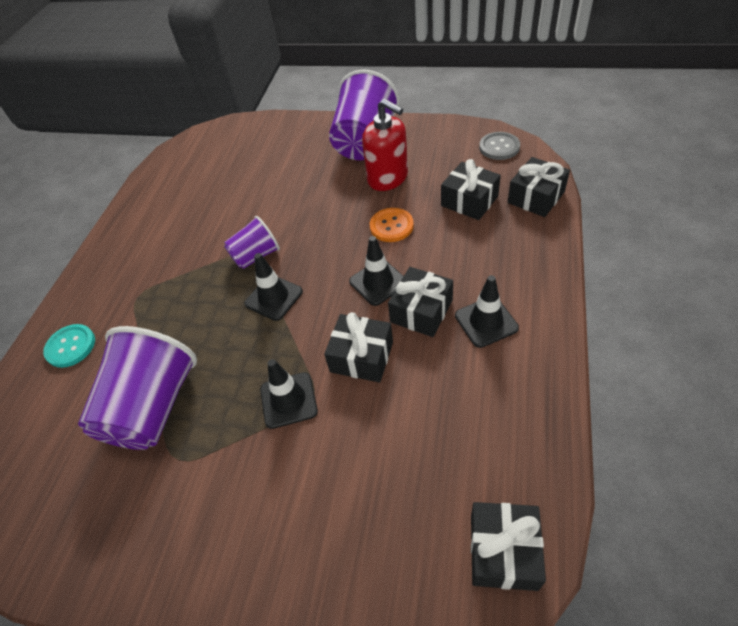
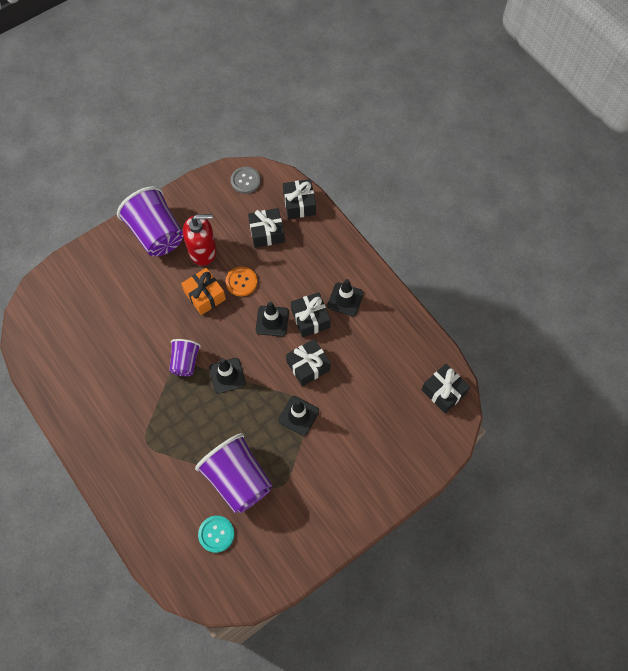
camera: 55 degrees left, 15 degrees up
(71, 346) = (147, 499): turquoise button -> turquoise button (216, 534)
(343, 214) = (205, 295): none -> orange gift

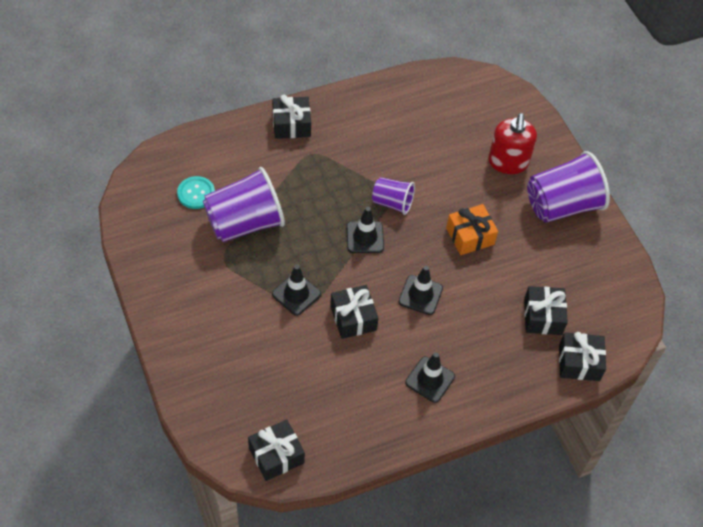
camera: 100 degrees right, 10 degrees down
(203, 251) = (530, 246): red soap dispenser -> red soap dispenser (508, 162)
(241, 282) = (479, 275): orange button -> none
(245, 181) = (624, 310): grey button -> none
(310, 319) = (413, 335): black gift -> black gift (291, 125)

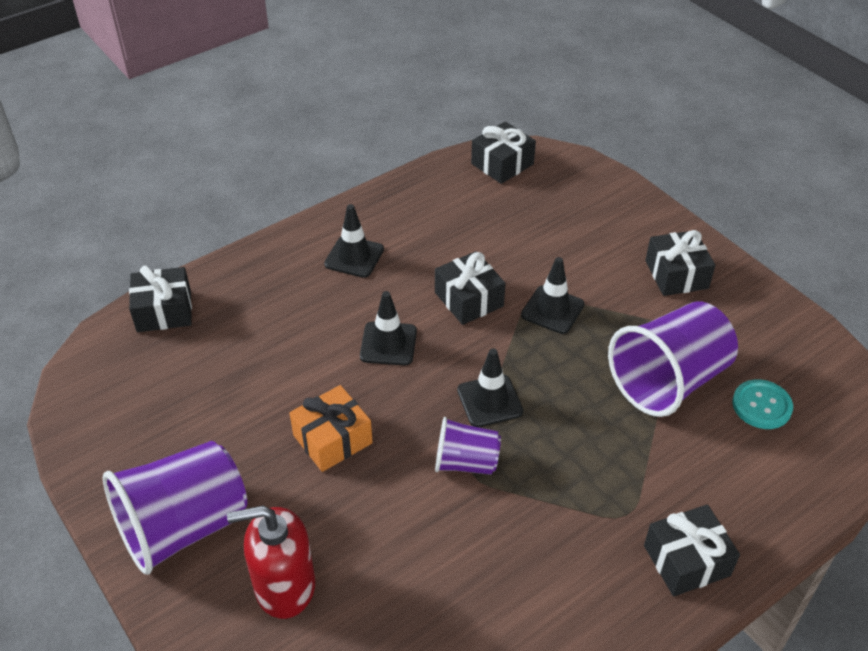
camera: 170 degrees right, 10 degrees down
(508, 162) = (284, 586): red soap dispenser -> red soap dispenser turned 90 degrees counterclockwise
(543, 316) = (214, 353): black gift -> black gift (676, 274)

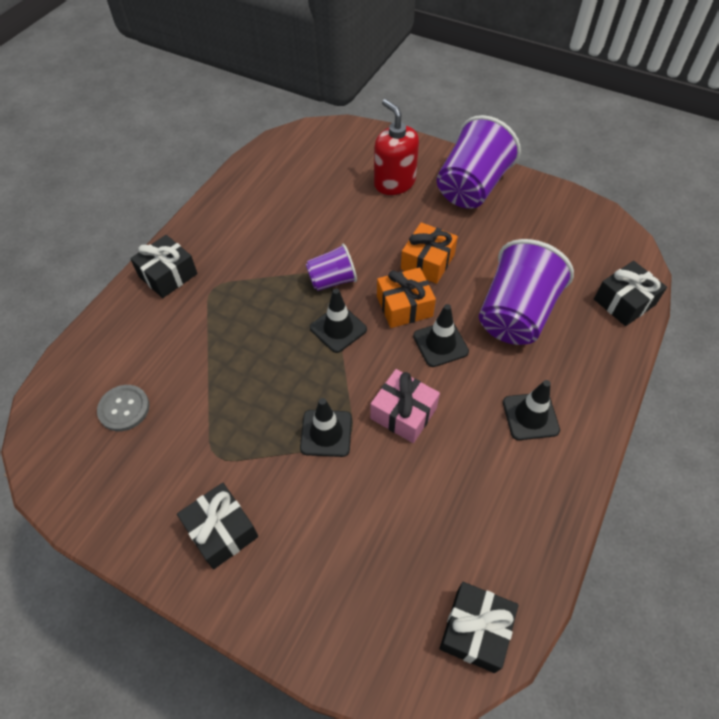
camera: 155 degrees right, 10 degrees up
(284, 586) = (394, 183): red soap dispenser -> red soap dispenser turned 90 degrees counterclockwise
(399, 397) = (404, 306): none -> orange gift
(469, 299) = (403, 413): black gift -> pink gift
(668, 381) = (205, 401): purple cup -> purple cup (515, 314)
(761, 405) = (124, 409): turquoise button -> grey button

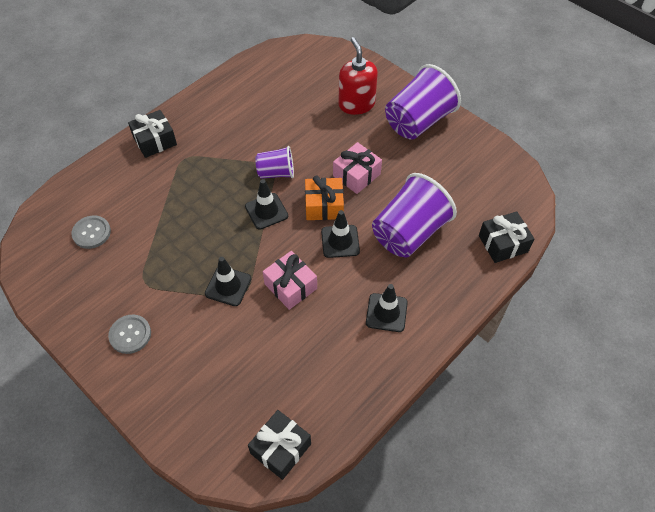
camera: 15 degrees right, 0 degrees up
(221, 531) = (130, 334): black gift -> grey button
(427, 262) = (356, 175): orange gift -> pink gift

